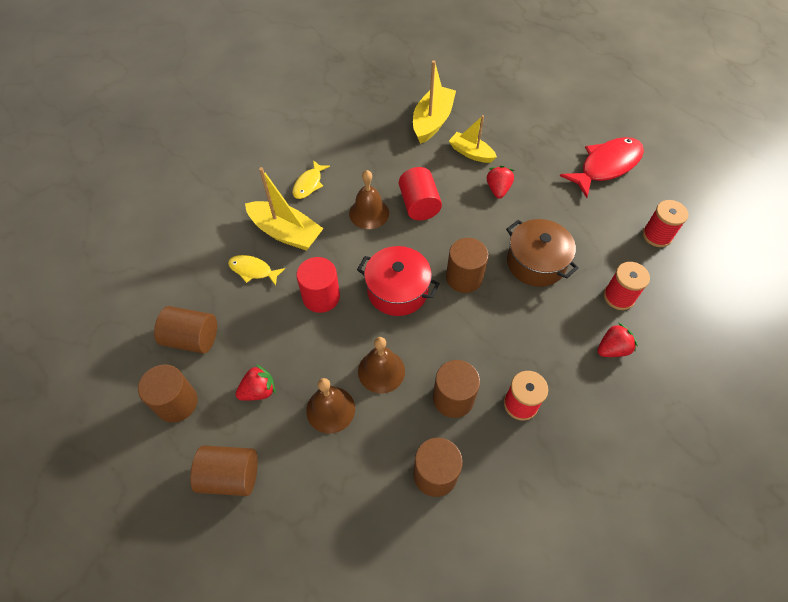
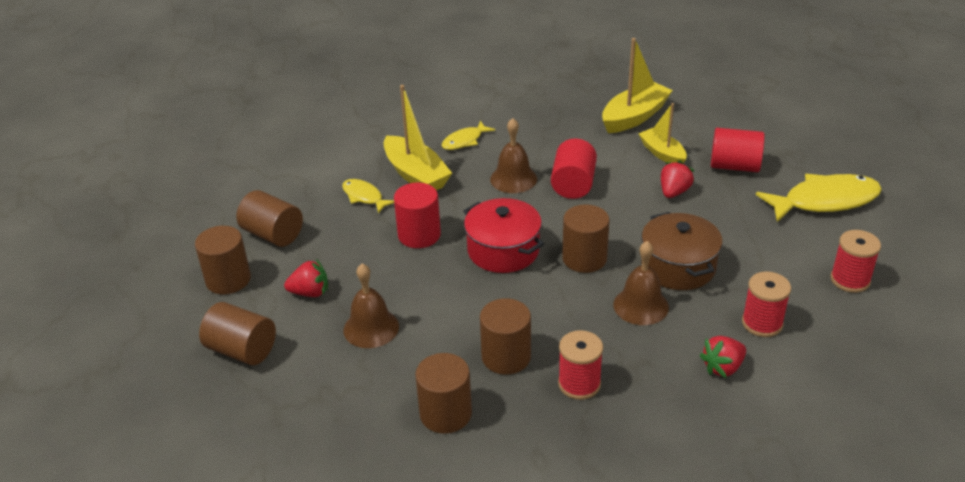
camera: 25 degrees right, 20 degrees down
(381, 371) = (443, 312): brown bell -> brown bell (641, 306)
(529, 150) = (734, 166): none -> red cylinder
(606, 166) = (825, 201): red fish -> yellow fish
(612, 349) = (722, 367): red strawberry -> red strawberry turned 150 degrees clockwise

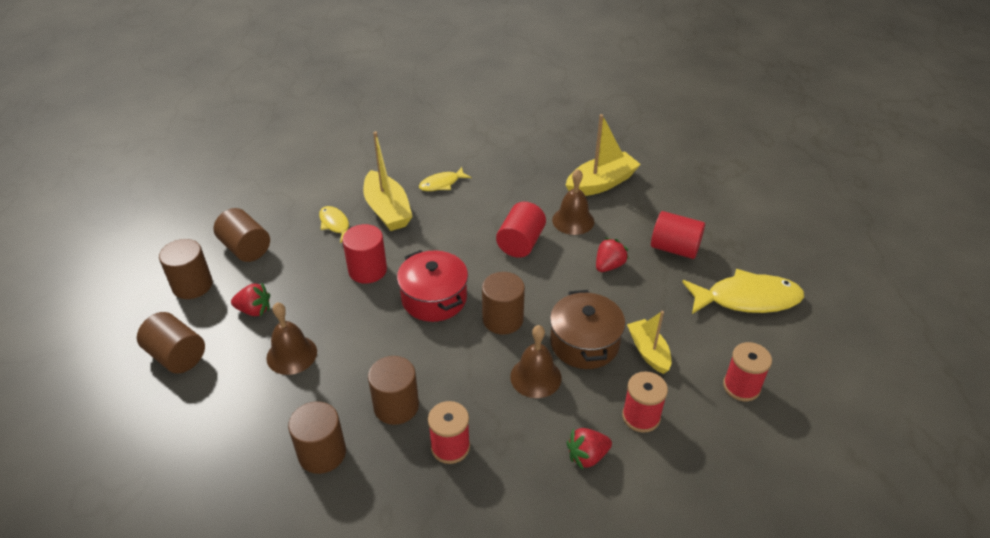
camera: 10 degrees right, 5 degrees up
(513, 179) = (470, 228): brown bell -> brown bell (573, 220)
(662, 153) = (612, 224): yellow boat -> yellow boat (648, 351)

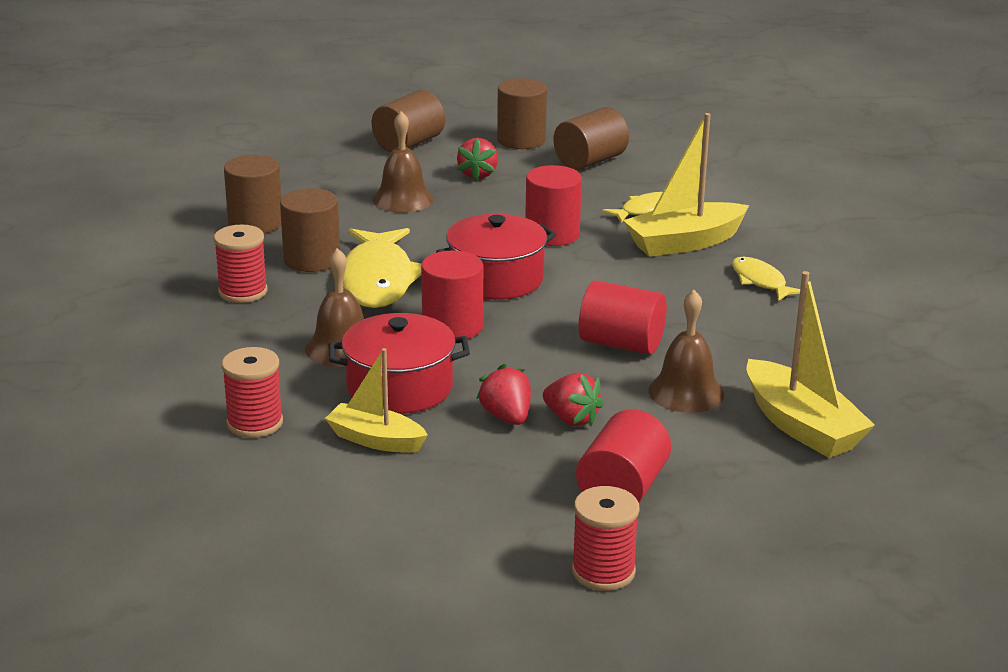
camera: 90 degrees right, 15 degrees down
(503, 319) = (452, 327): brown cylinder -> red cylinder
(584, 343) = (399, 387): brown pot -> red pot
(587, 456) = (202, 379): red strawberry -> red strawberry (506, 417)
(648, 351) = (376, 440): yellow boat -> yellow boat turned 135 degrees counterclockwise
(741, 386) = (290, 518): red spool -> red spool (603, 572)
(747, 299) = (489, 553): yellow fish -> yellow fish (378, 280)

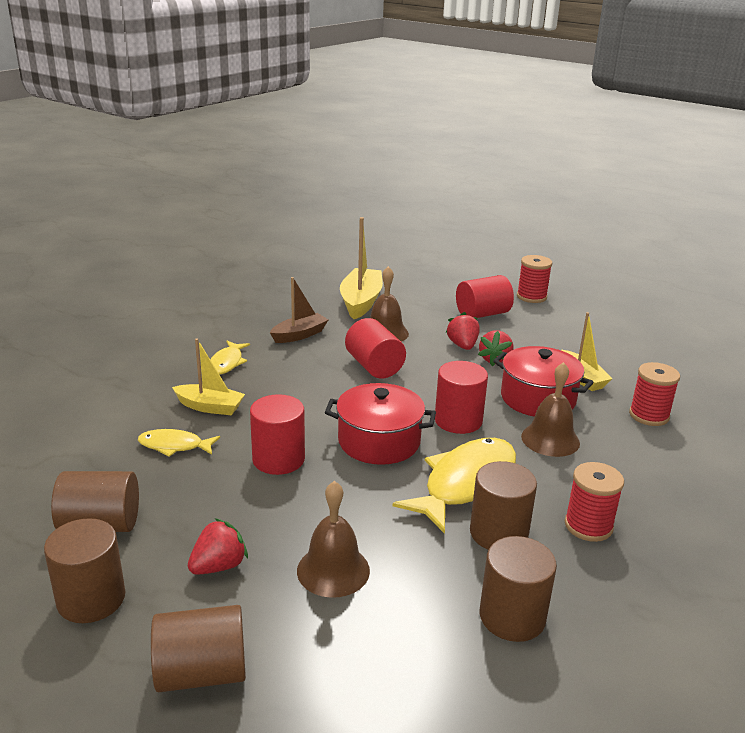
camera: 140 degrees left, 0 degrees up
(684, 243) = (210, 407): yellow boat -> yellow boat, size x0.65
(765, 342) = (299, 335): none -> brown boat

